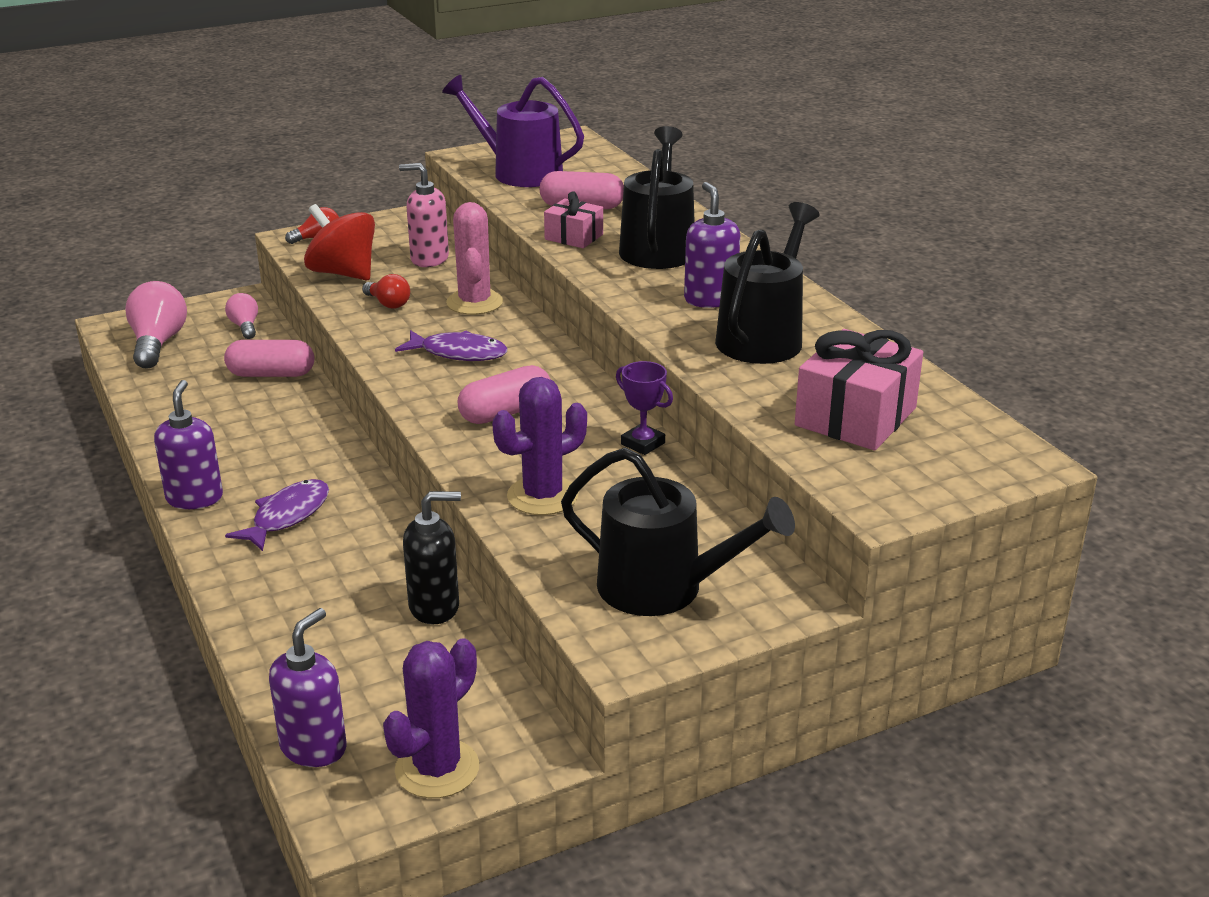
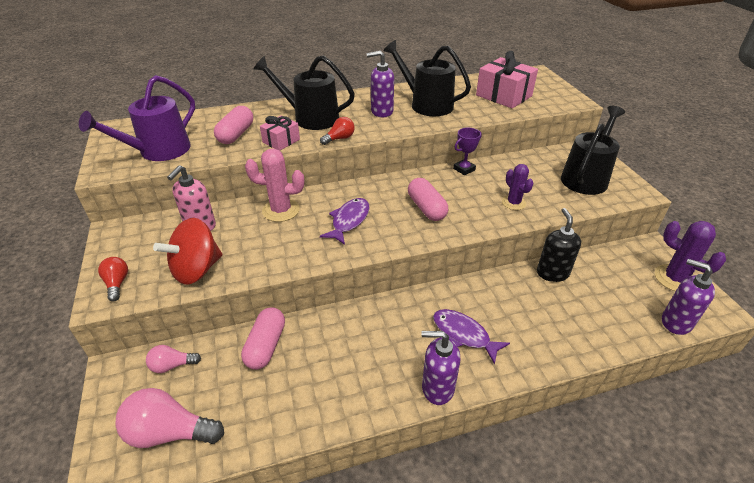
camera: 80 degrees left, 10 degrees up
(388, 304) = (263, 248): red light bulb -> red light bulb (339, 138)
(542, 496) = (513, 203): purple cactus -> purple cactus, size x0.66

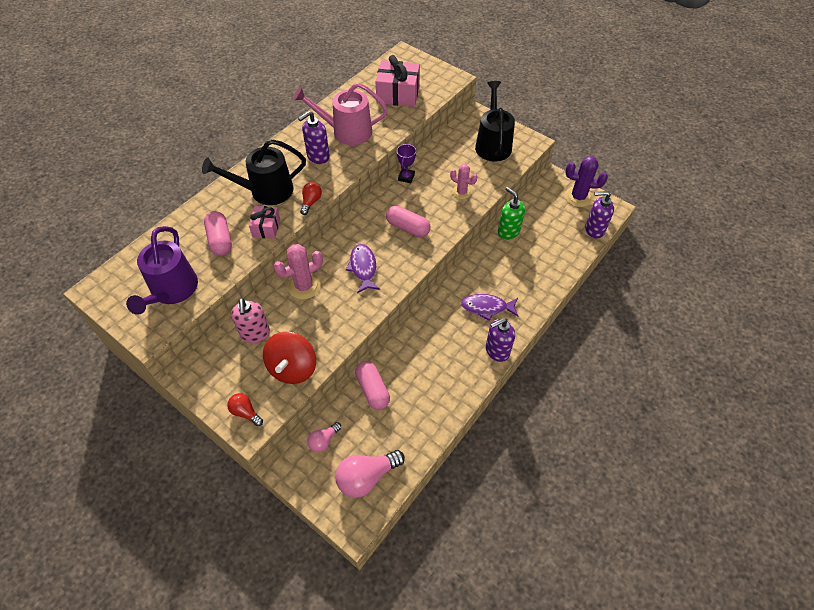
camera: 35 degrees left, 15 degrees up
(426, 104) = (347, 131): black watering can -> pink watering can
(513, 203) = (461, 192): purple cactus -> pink cactus
(552, 273) = (508, 231): black soap dispenser -> green soap dispenser

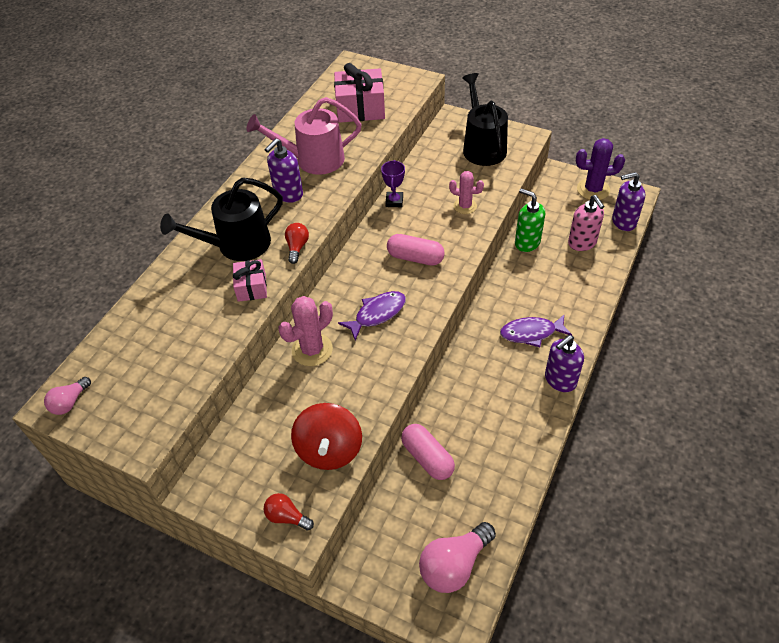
camera: 10 degrees left, 5 degrees down
(172, 290) = (156, 385): purple watering can -> none
(220, 240) = (198, 312): pink capsule -> none
(255, 334) = (269, 419): pink soap dispenser -> pink soap dispenser (582, 243)
(324, 440) = (387, 533): pink light bulb -> pink light bulb (70, 402)
(363, 268) = (377, 314): purple fish -> purple fish turned 75 degrees clockwise

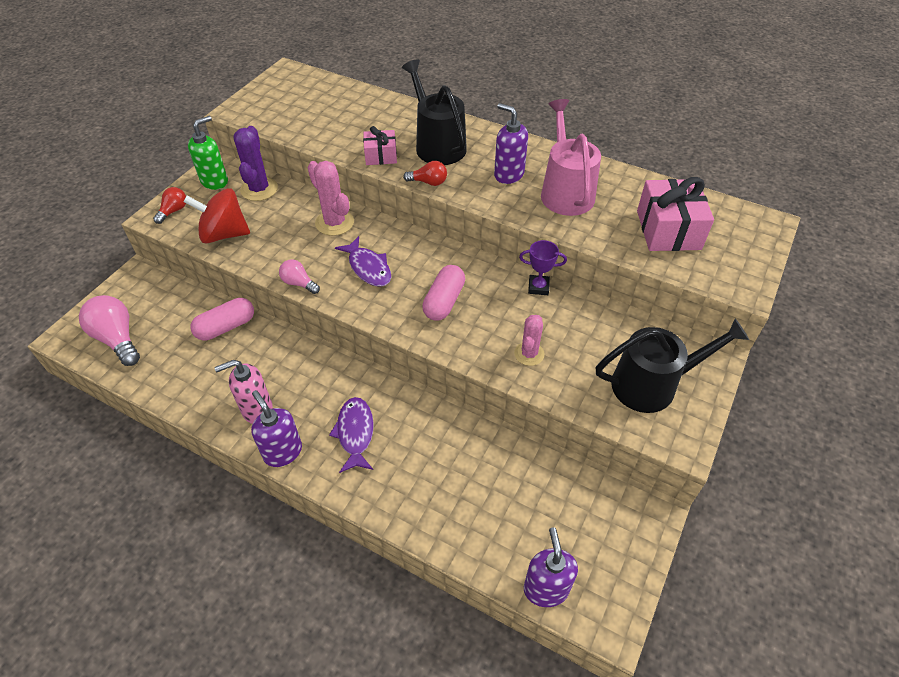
camera: 90 degrees right, 0 degrees up
(70, 402) = (286, 77): pink light bulb -> pink light bulb (299, 283)
(527, 242) = (505, 450): green soap dispenser -> green soap dispenser (215, 181)
(582, 243) = (502, 519): pink soap dispenser -> pink soap dispenser (257, 409)
(593, 189) = (619, 558): purple cactus -> purple cactus (259, 189)

